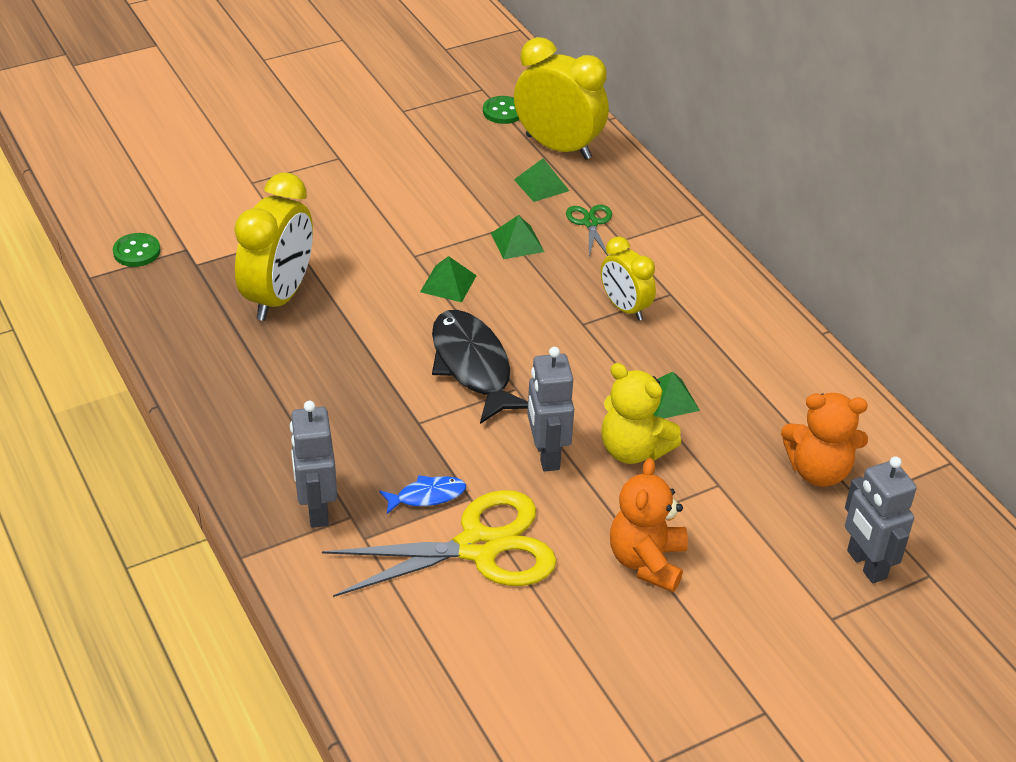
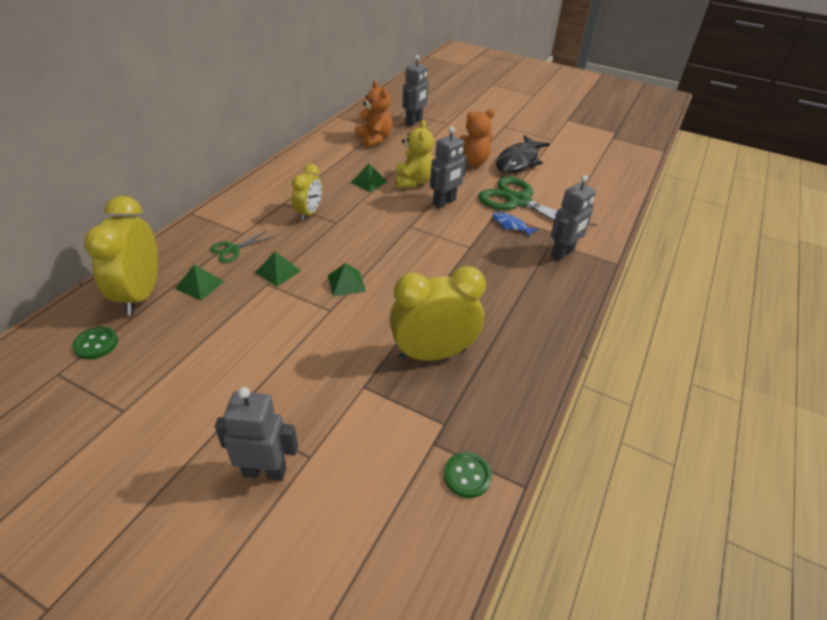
camera: 125 degrees left, 0 degrees up
(264, 158) = (265, 471): none -> grey robot
(473, 366) = (409, 245): black fish -> black fish (518, 161)
(478, 547) = (519, 201): yellow scissors -> green scissors

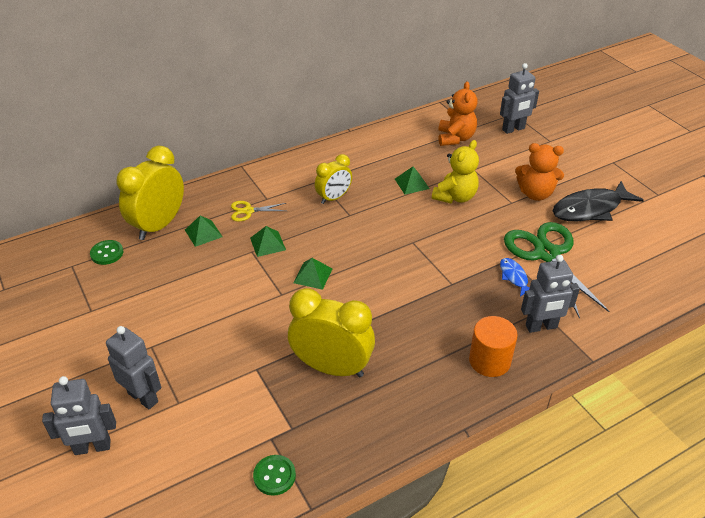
camera: 35 degrees right, 0 degrees up
(233, 250) = (248, 211): green scissors -> yellow scissors
(444, 202) = (467, 229): grey robot -> grey robot (92, 447)
(550, 293) = (489, 361): none -> orange cylinder

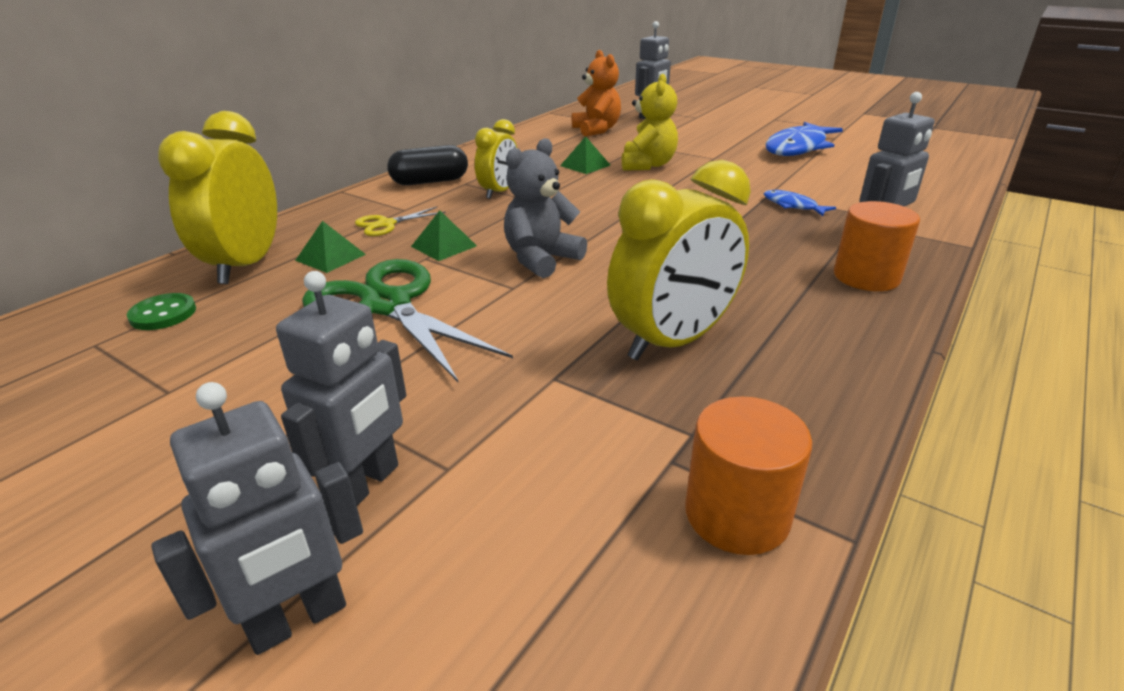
camera: 25 degrees left, 10 degrees down
(143, 397) = (366, 484): grey robot -> grey robot turned 105 degrees clockwise
(274, 476) = (736, 514): green button -> orange cylinder
(299, 172) = (430, 181): none -> black capsule
(313, 275) = (541, 259): green pyramid -> grey teddy bear
(332, 367) = (672, 341): yellow clock -> yellow clock turned 150 degrees clockwise
(535, 194) = (730, 148): orange teddy bear -> none
(547, 254) = (802, 183): green scissors -> green scissors (387, 305)
(590, 209) = (798, 148): black fish -> blue fish

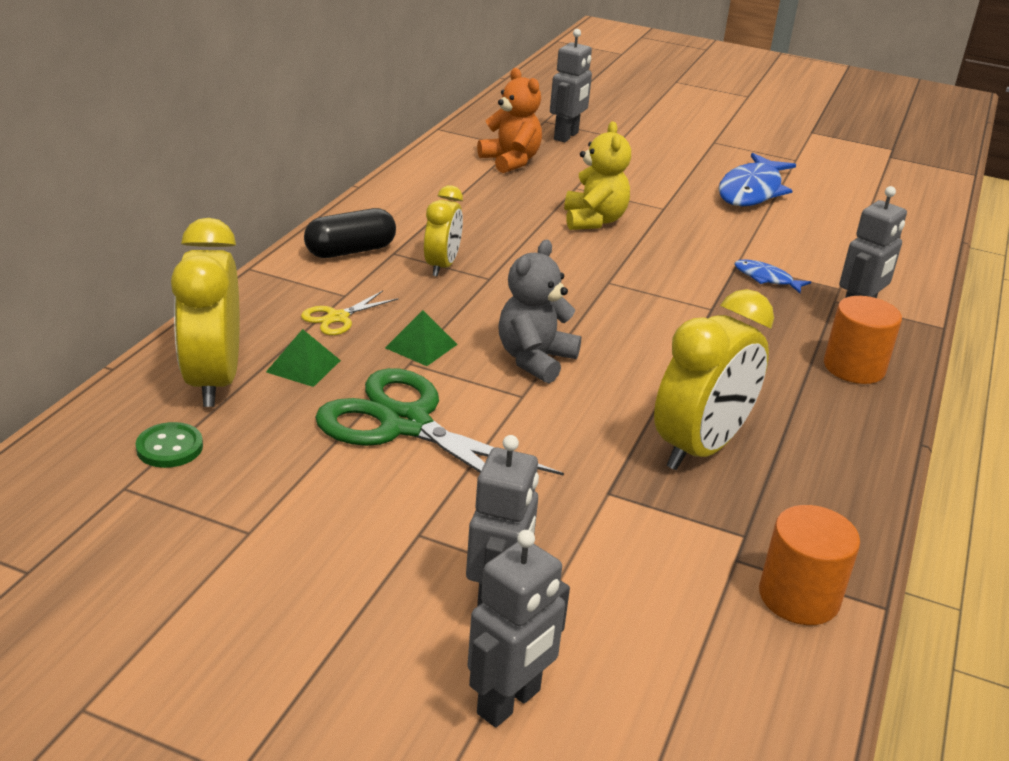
camera: 15 degrees left, 0 degrees up
(585, 165) = (522, 222): green pyramid -> none

